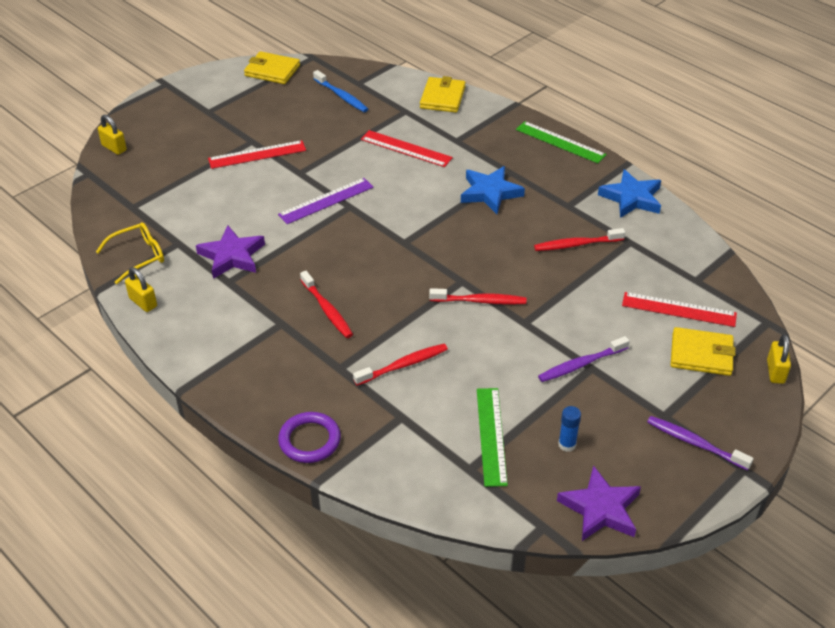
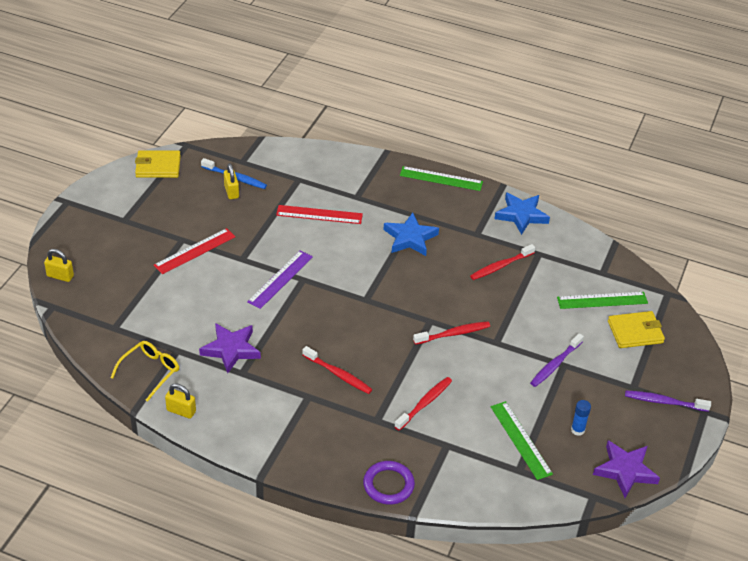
camera: 25 degrees left, 0 degrees up
(442, 97) = (323, 159): yellow wallet -> none
(679, 309) = (602, 300): red ruler -> green ruler
(775, 371) = (691, 331): yellow padlock -> yellow padlock (231, 192)

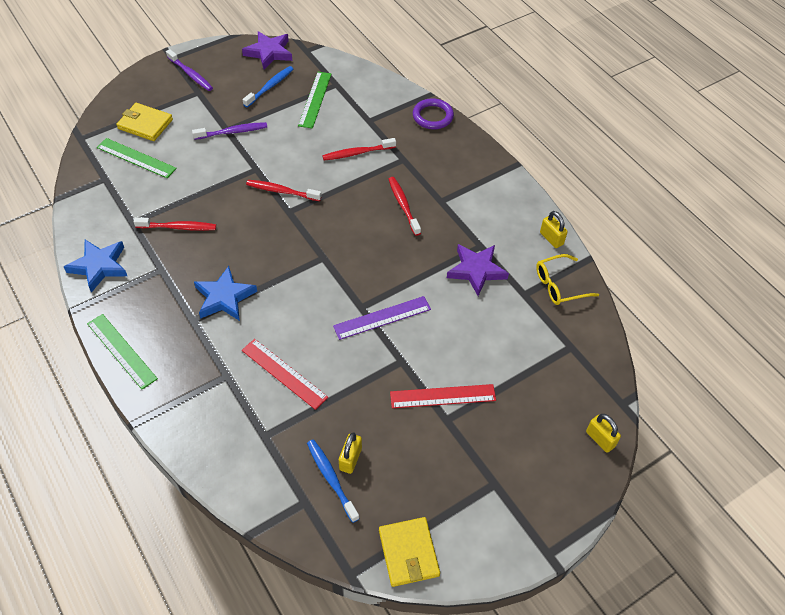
camera: 145 degrees left, 10 degrees up
(158, 166) = (408, 553): yellow wallet -> yellow wallet turned 45 degrees clockwise
(577, 430) = (270, 87): blue glue stick -> blue toothbrush

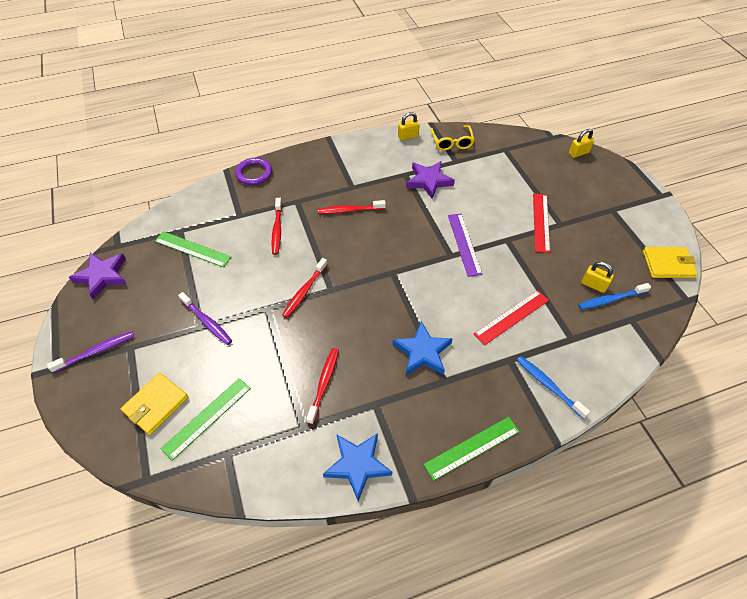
camera: 75 degrees left, 0 degrees up
(232, 132) = (207, 322): purple toothbrush -> purple toothbrush turned 135 degrees clockwise
(270, 87) = (155, 282): blue toothbrush -> blue toothbrush (548, 386)

